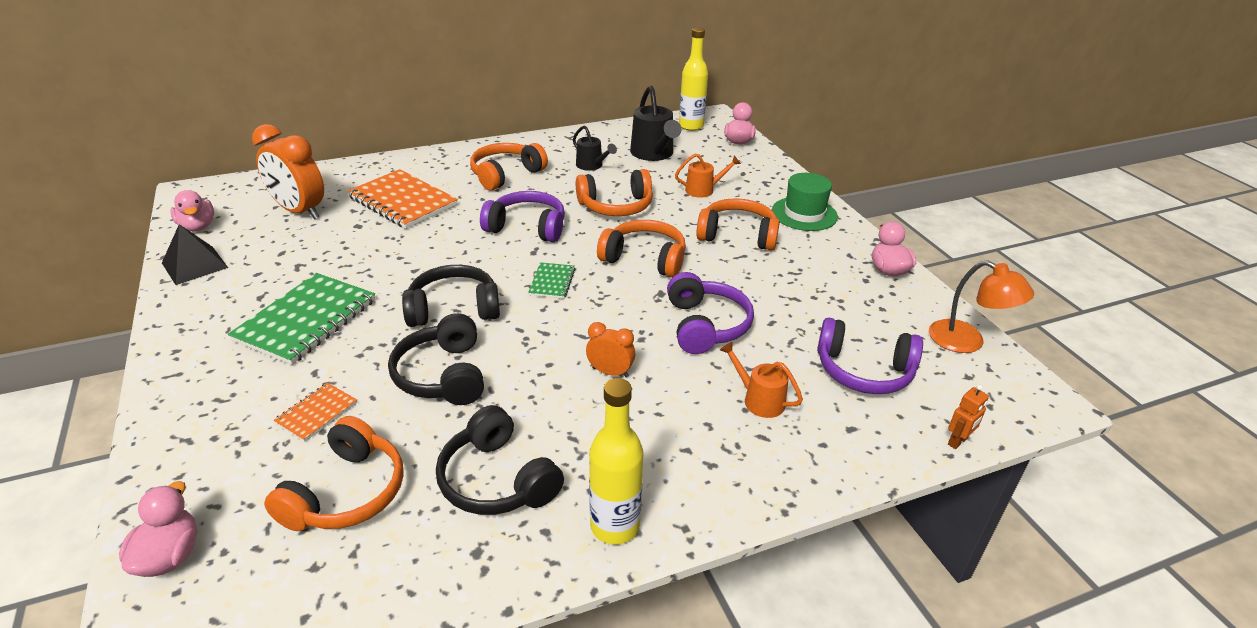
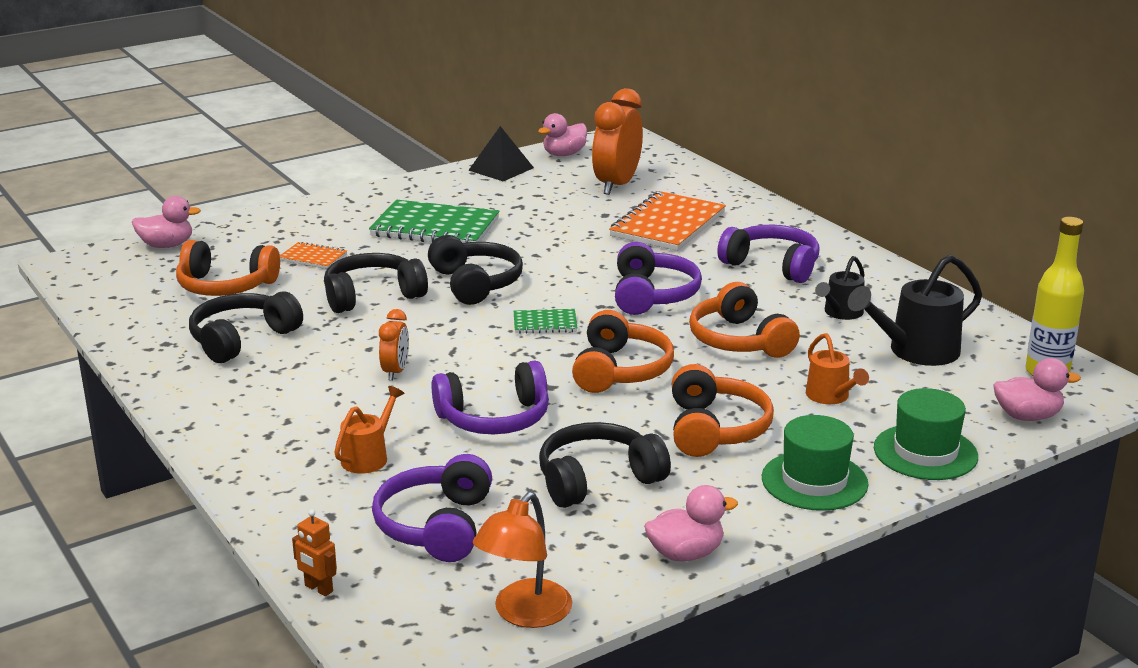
camera: 80 degrees right, 10 degrees down
(506, 174) = (772, 265): orange headphones -> purple headphones
(615, 526) = (191, 395): yellow bottle -> none
(774, 176) = (925, 452): none -> green hat
(800, 290) = (597, 479): none -> black headphones

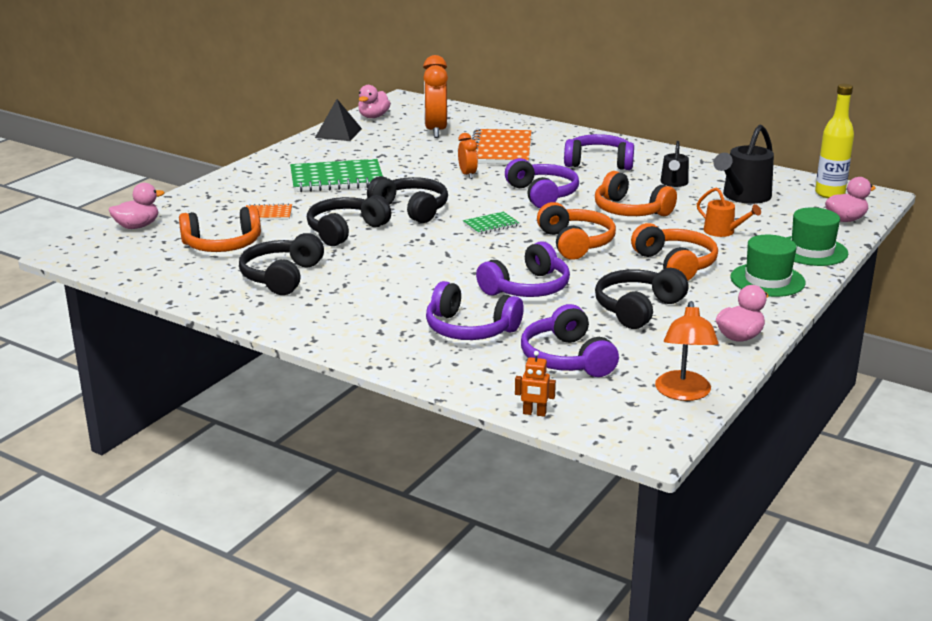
camera: 25 degrees left, 0 degrees up
(369, 457) = (470, 329): orange watering can -> purple headphones
(395, 372) = (423, 274): orange clock -> orange clock (467, 174)

